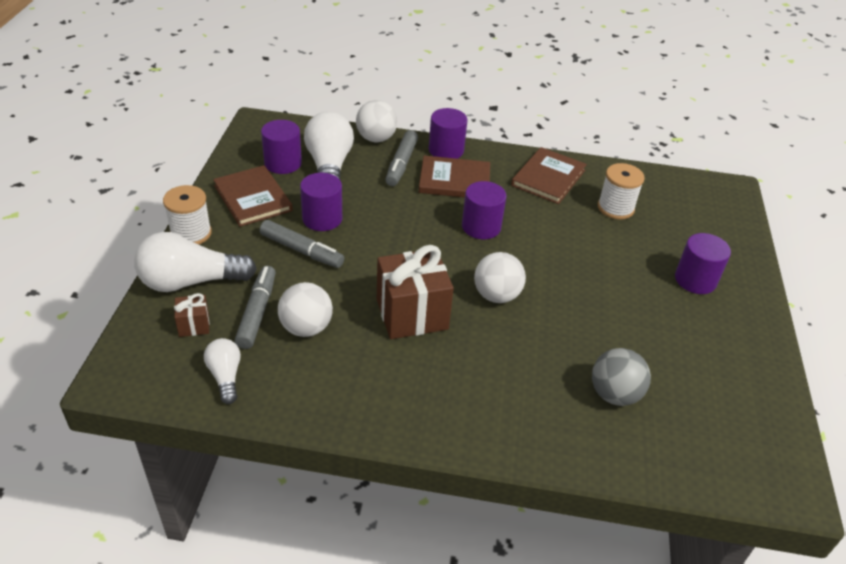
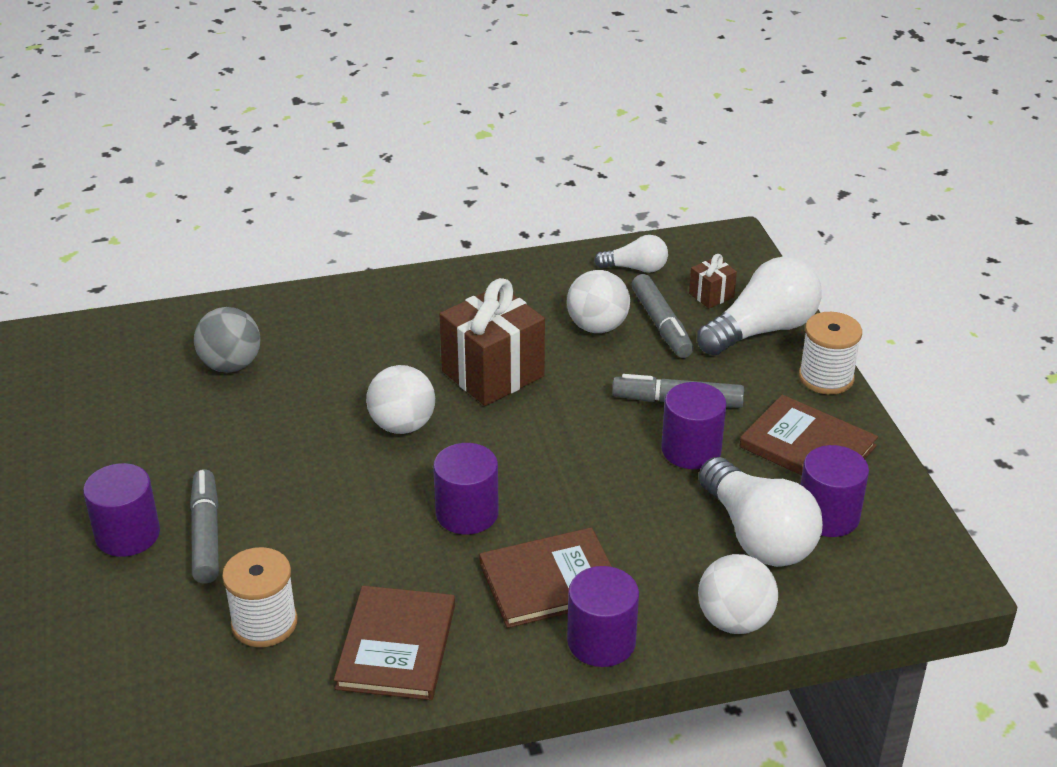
camera: 160 degrees right, 5 degrees down
(225, 376) = (636, 268): white light bulb -> white light bulb turned 45 degrees counterclockwise
(401, 164) = (654, 582): grey marker -> grey marker (206, 534)

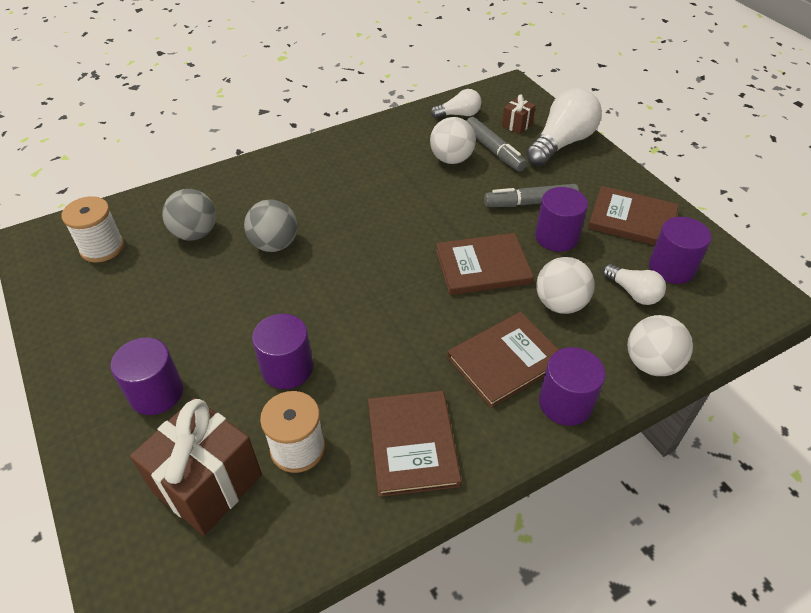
camera: 15 degrees left, 10 degrees up
(206, 534) = (222, 378): grey marker -> none
(322, 395) = (274, 244): none -> grey ball
(402, 425) = (344, 257): white ball -> white ball (560, 304)
(467, 513) = (420, 317): purple cylinder -> purple cylinder (287, 368)
(493, 374) = (394, 206): brown gift -> brown gift (208, 484)
(574, 468) = (482, 266): none -> brown book
(757, 535) = (633, 292): white light bulb -> white light bulb, size x0.55
(826, 377) = (618, 169): white spool -> white spool (102, 247)

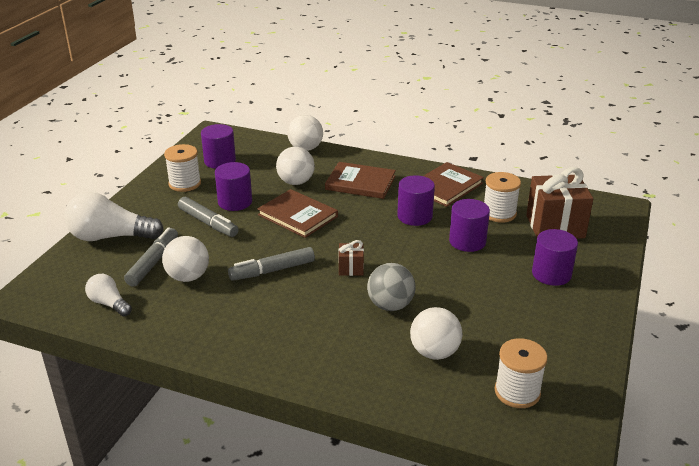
camera: 130 degrees left, 15 degrees down
(195, 233) = (434, 352): grey ball -> white ball
(406, 205) = (272, 270): none -> grey marker
(517, 125) = (100, 266): brown gift -> brown gift (351, 268)
(565, 403) = (362, 160): purple cylinder -> purple cylinder (414, 216)
(632, 220) = (185, 184): brown book -> white spool
(633, 292) = (257, 166): white light bulb -> none

